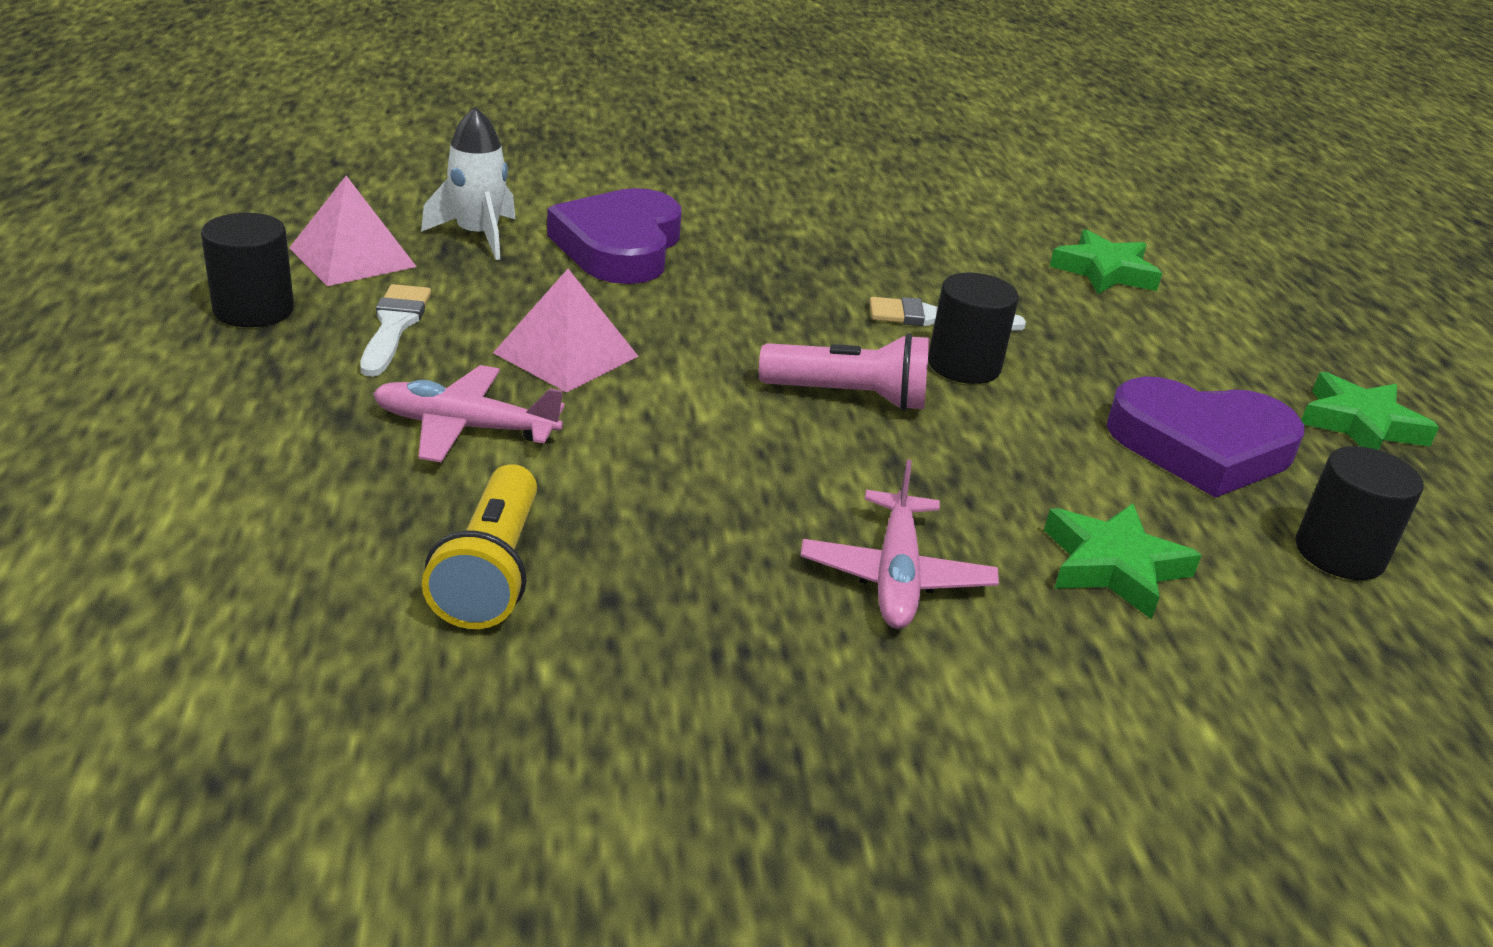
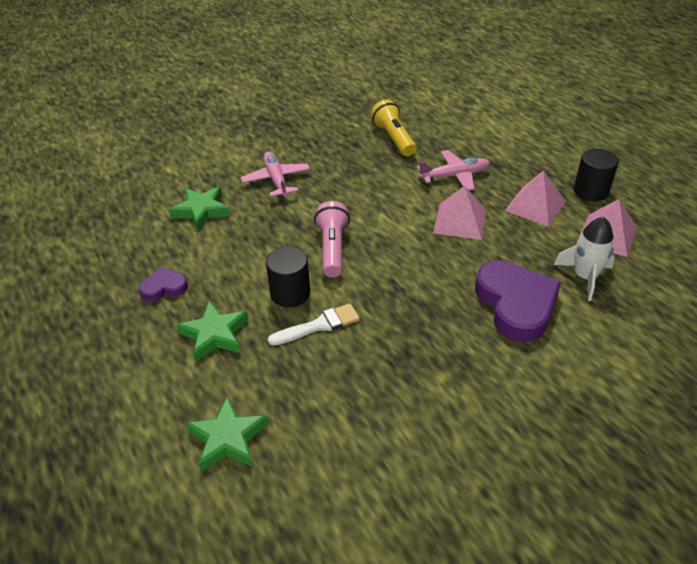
camera: 160 degrees right, 10 degrees up
(394, 326) = (535, 206): white brush -> pink pyramid
(849, 397) = (332, 249): pink flashlight -> pink flashlight turned 105 degrees clockwise
(1201, 447) = (164, 287): purple heart -> purple heart, size x0.50
(1339, 553) = (108, 250): black cylinder -> none
(1360, 424) = (71, 343): green star -> green star (214, 334)

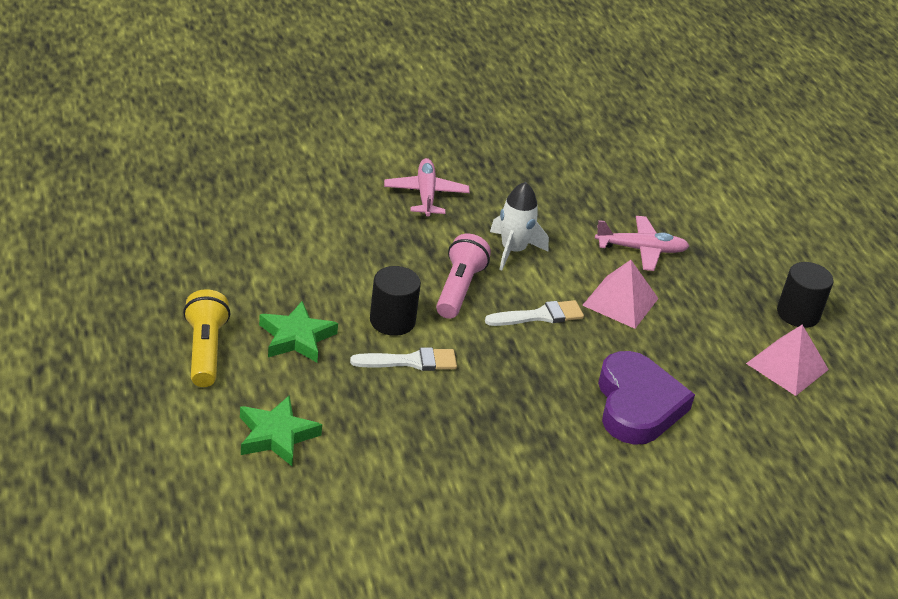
camera: 10 degrees right, 5 degrees down
(164, 287) = (258, 275): purple heart -> none
(201, 211) = (326, 205): green star -> none
(394, 139) = (588, 185): yellow flashlight -> yellow flashlight (205, 351)
(404, 252) = (539, 316): none -> white brush
(535, 206) = (720, 311): pink pyramid -> none
(584, 277) = (732, 401): white rocket -> white rocket (513, 250)

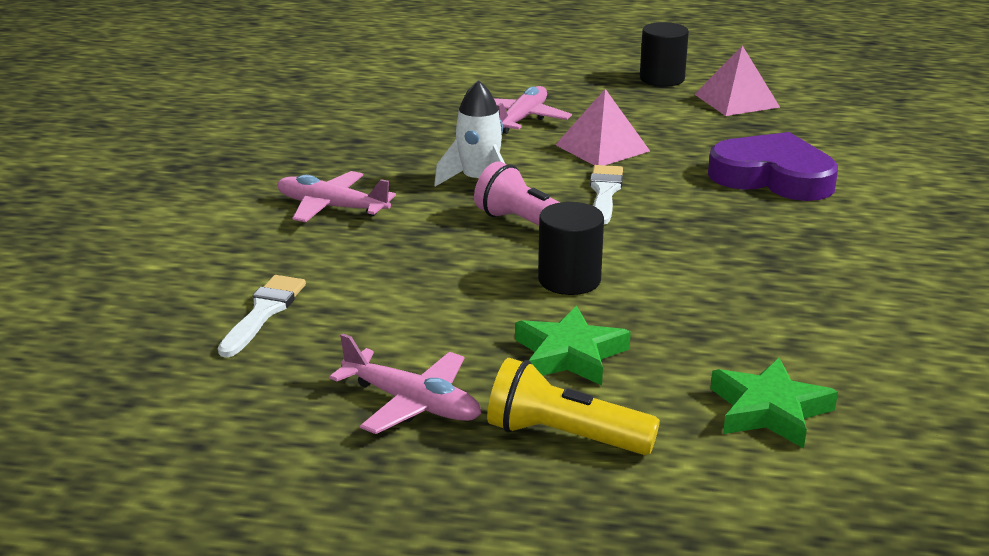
camera: 60 degrees left, 10 degrees down
(209, 284) = (412, 403): none -> pink plane
(410, 361) = (653, 284): white brush -> white brush (263, 313)

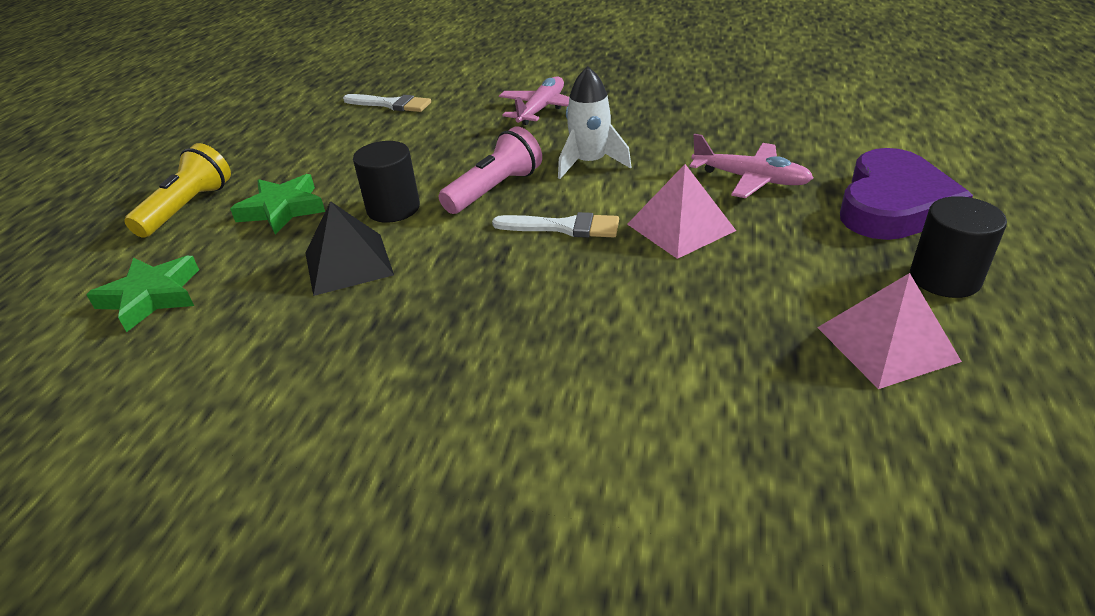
camera: 95 degrees right, 10 degrees up
(412, 403) = (260, 156): pink plane -> none
(680, 293) = (348, 263): none -> black pyramid
(773, 177) = (607, 350): purple heart -> purple heart (893, 205)

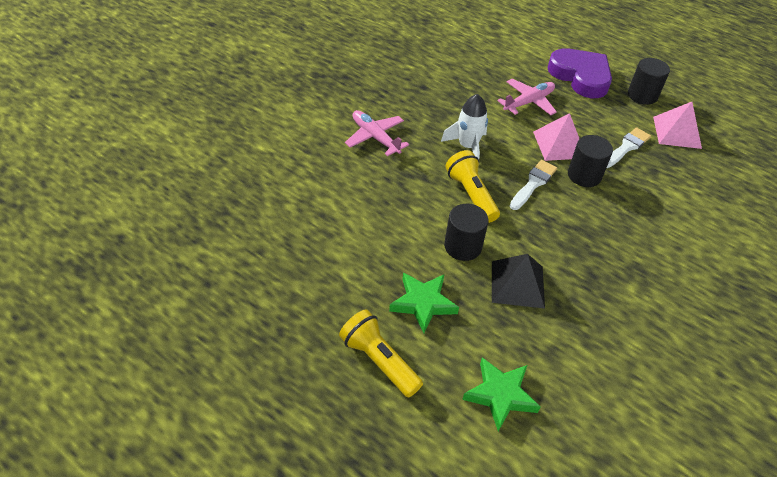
camera: 70 degrees left, 10 degrees up
(391, 104) = (292, 204): white brush -> white brush (626, 147)
(494, 190) = (471, 195): pink flashlight -> yellow flashlight
(629, 265) = (584, 175): none -> black cylinder

